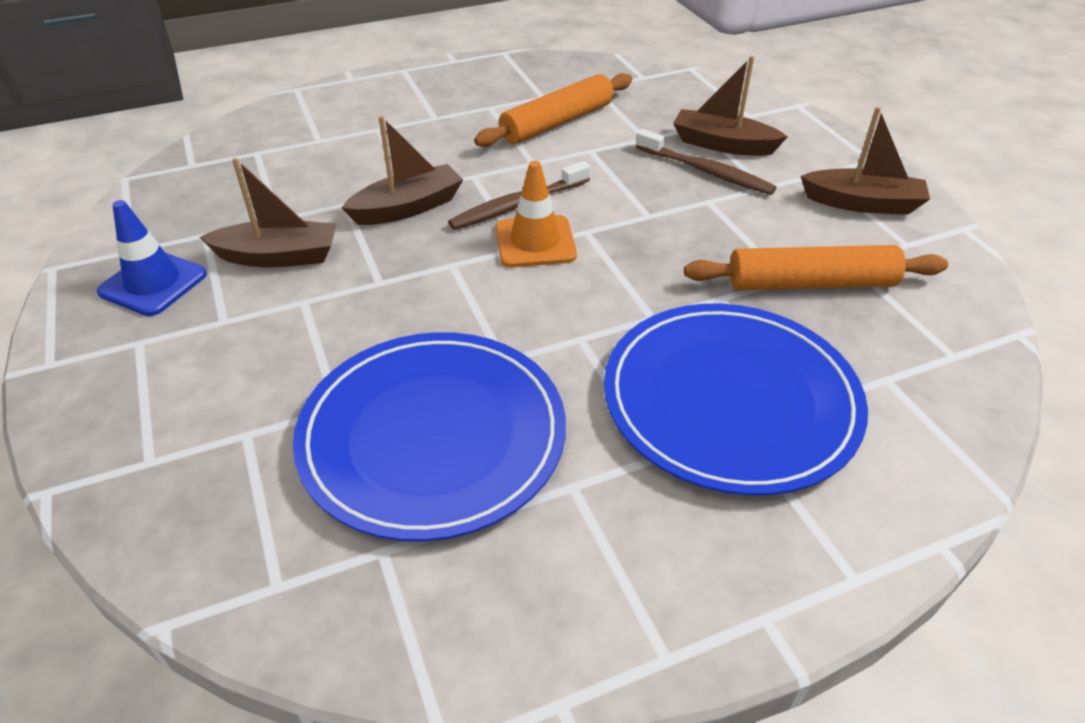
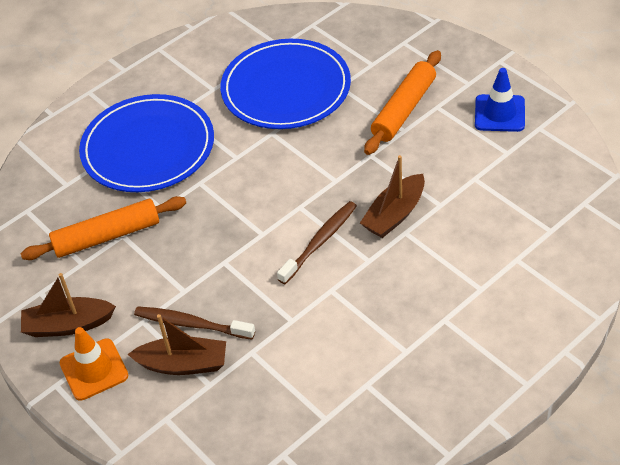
camera: 165 degrees right, 5 degrees up
(278, 256) = (445, 152): brown boat -> none
(535, 242) = (292, 213): orange traffic cone -> orange traffic cone (94, 369)
(557, 123) = (335, 348): orange rolling pin -> orange rolling pin (404, 109)

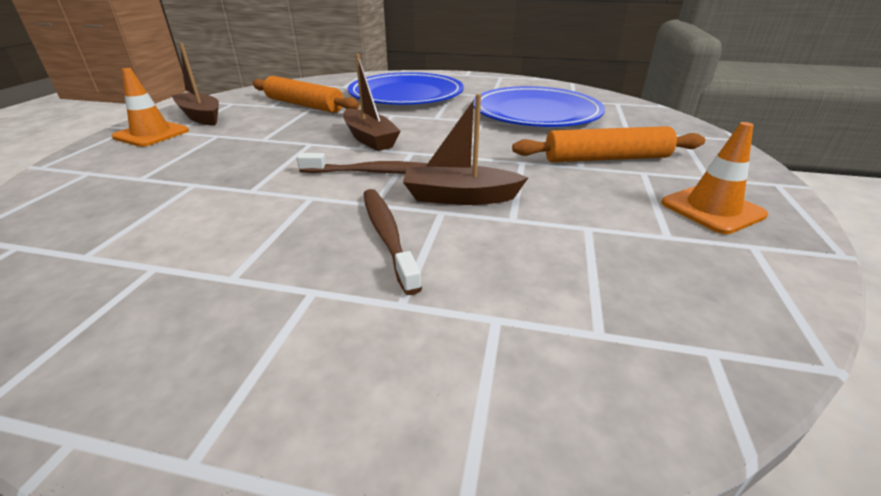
camera: 50 degrees right, 15 degrees down
(183, 364) = (166, 161): brown boat -> brown boat (369, 139)
(191, 324) = (222, 151): brown toothbrush -> brown toothbrush (387, 235)
(499, 113) = (712, 209): blue traffic cone -> orange traffic cone

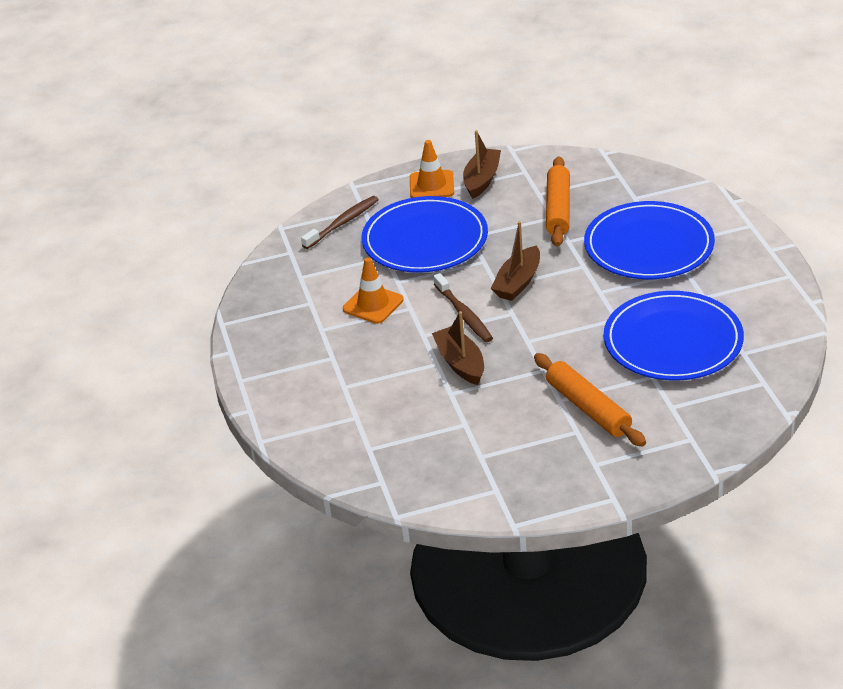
camera: 65 degrees right, 5 degrees up
(218, 158) = (425, 240): none -> blue plate
(387, 235) = (394, 356): brown toothbrush -> brown toothbrush (342, 223)
(712, 209) = (536, 470): orange traffic cone -> orange traffic cone (373, 304)

